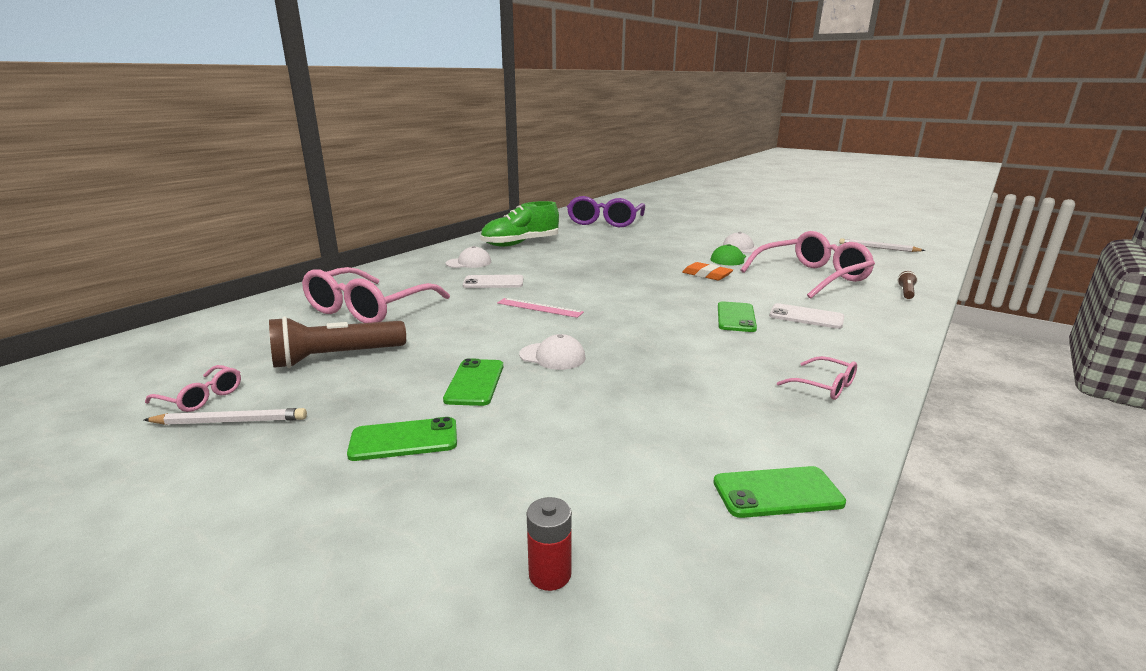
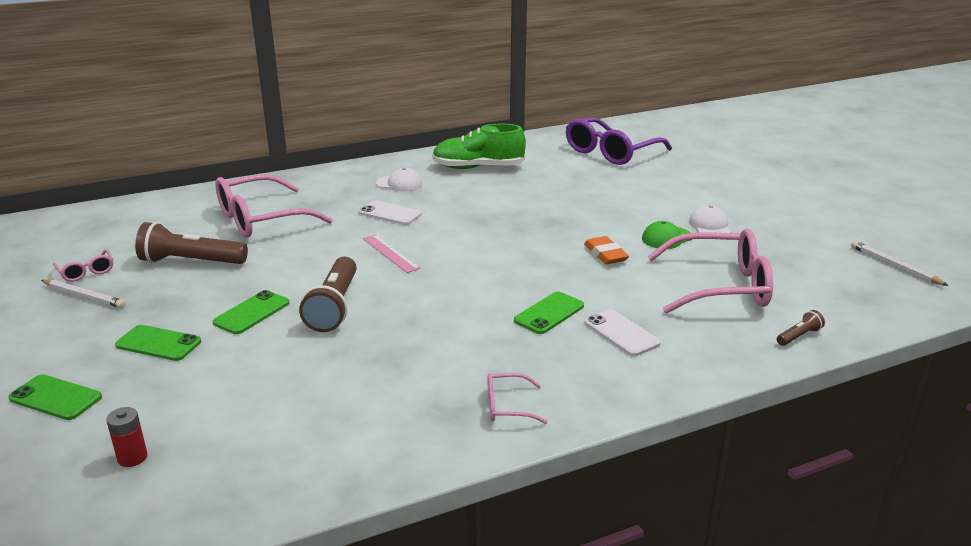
camera: 30 degrees right, 5 degrees up
(552, 356) = (334, 307): white cap -> brown flashlight
(777, 492) = (327, 469): green phone -> green phone (55, 398)
(824, 386) = (507, 406): pink glasses -> pink glasses turned 105 degrees clockwise

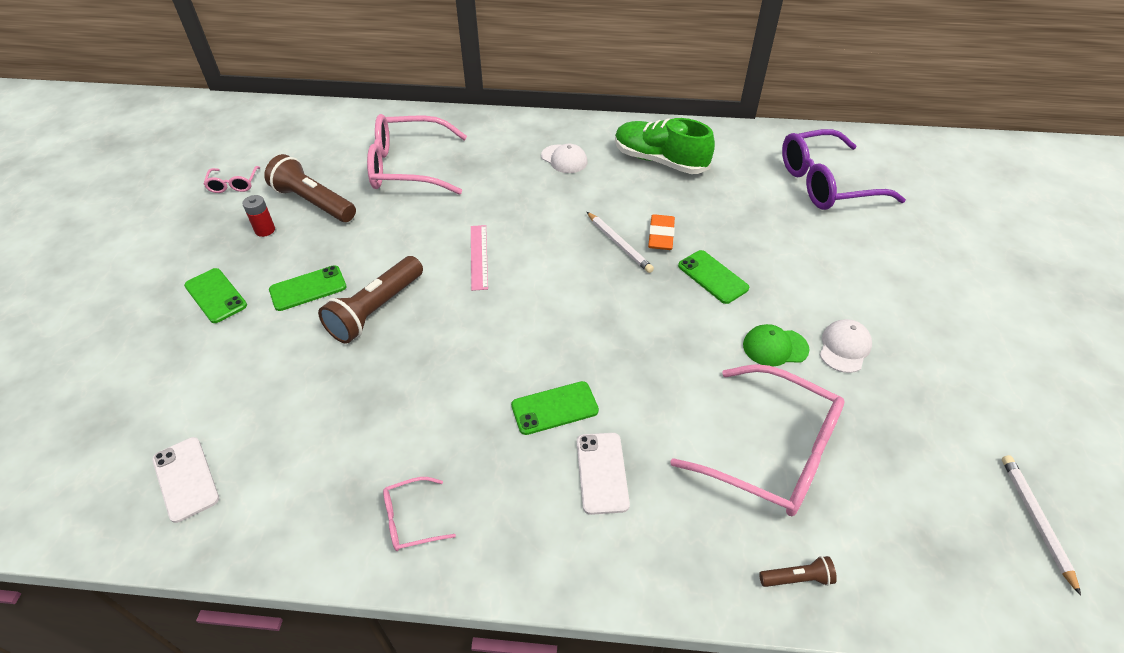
camera: 30 degrees right, 20 degrees up
(55, 398) = (106, 327): green phone -> green phone (712, 277)
(84, 296) = (211, 214): white pencil -> white pencil (619, 244)
(132, 457) = (100, 423): red battery -> red battery (265, 230)
(390, 213) = (522, 200): white phone -> white phone (185, 479)
(507, 406) = (411, 520): pink glasses -> pink glasses turned 45 degrees counterclockwise
(605, 254) = (685, 344): orange eraser -> orange eraser (661, 235)

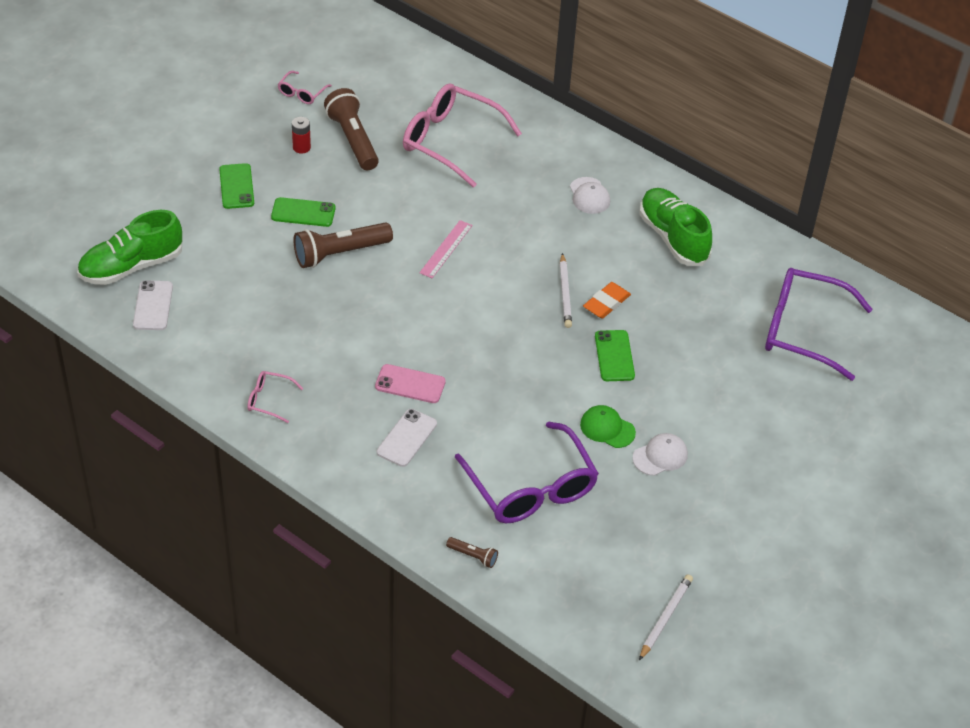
camera: 30 degrees right, 0 degrees up
(130, 444) = (131, 266): none -> green shoe
(554, 408) = (410, 384): green phone -> pink phone
(772, 452) = (531, 488): pink glasses -> purple glasses

